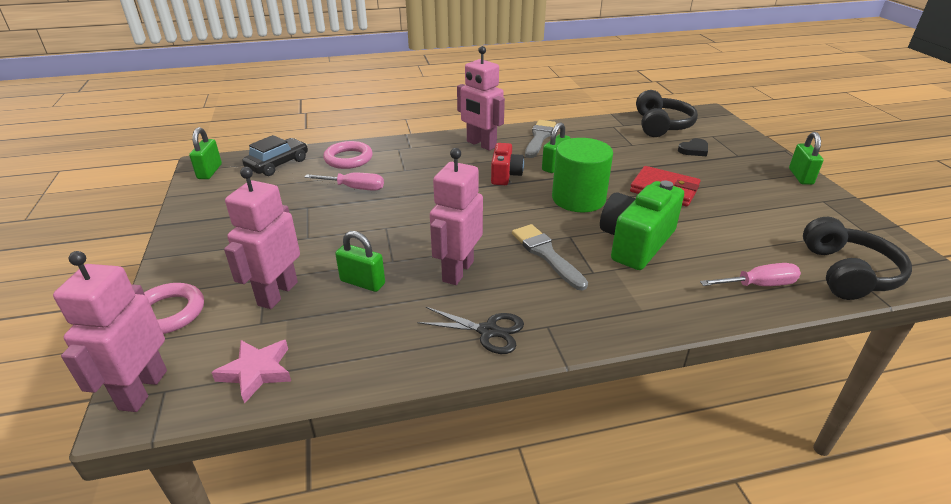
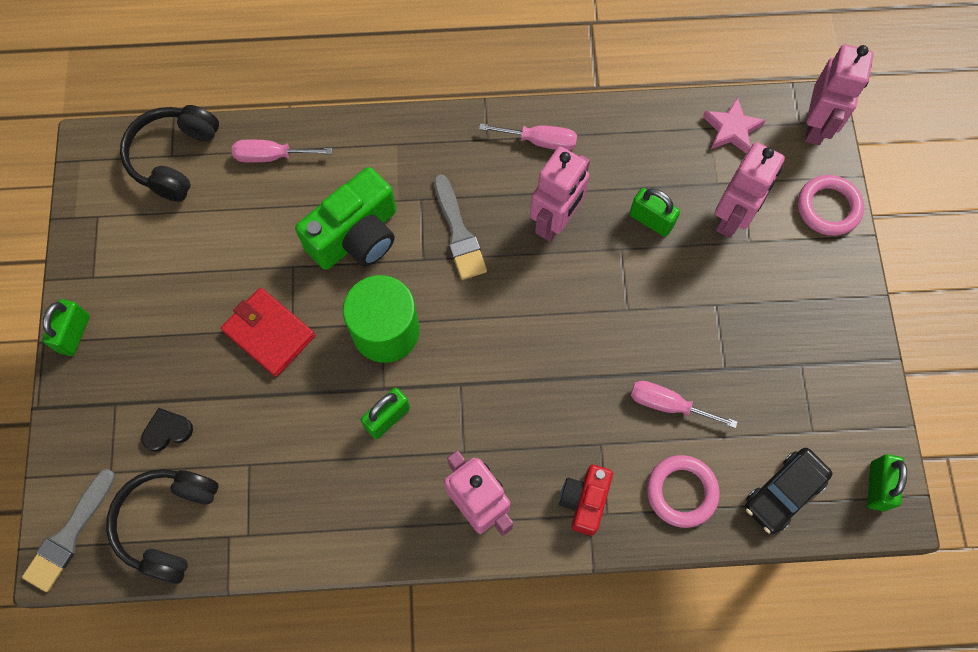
camera: 170 degrees left, 35 degrees up
(488, 331) = (540, 141): black scissors -> pink screwdriver
(505, 175) = (463, 405): red camera -> red camera (584, 501)
(539, 138) = (382, 513): grey brush -> grey brush (69, 535)

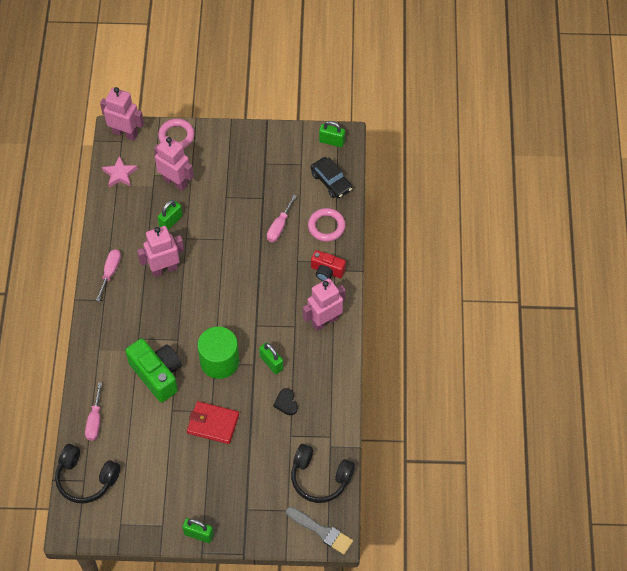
camera: 85 degrees left, 10 degrees down
(167, 431) = (266, 479): black heart -> black heart (286, 403)
(269, 333) = (213, 424): red wallet -> red wallet turned 60 degrees clockwise
(459, 233) = (163, 319): grey brush -> none
(555, 222) = (164, 269): pink robot -> pink robot turned 60 degrees counterclockwise

